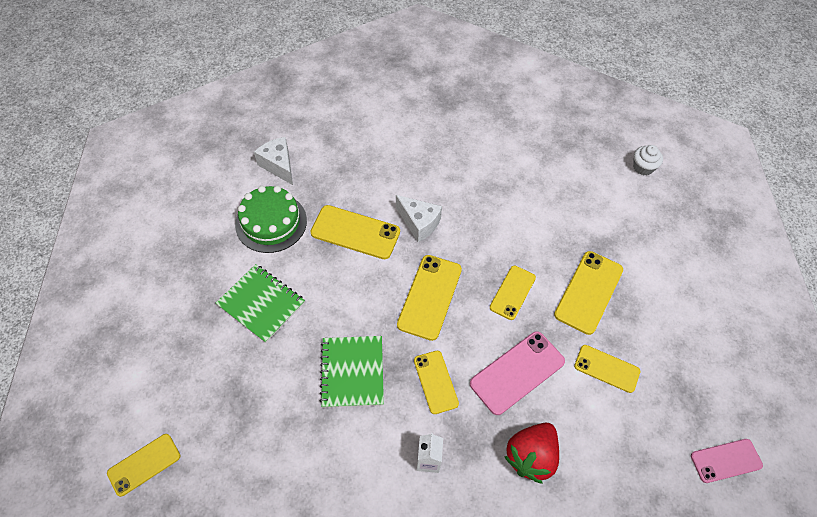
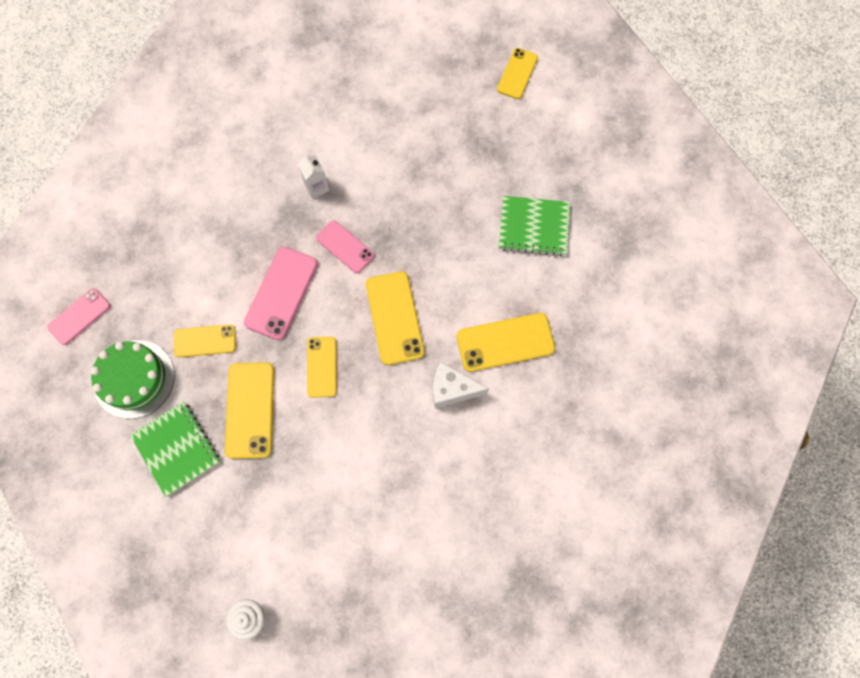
camera: 150 degrees right, 15 degrees up
(271, 222) = (590, 305): green cake -> green cake (134, 379)
(278, 165) = (636, 371): white cheese -> none
(352, 372) = (417, 216): green notebook -> green notebook (176, 448)
(435, 382) = (345, 247): yellow phone -> pink phone
(531, 456) = (239, 233): red strawberry -> none

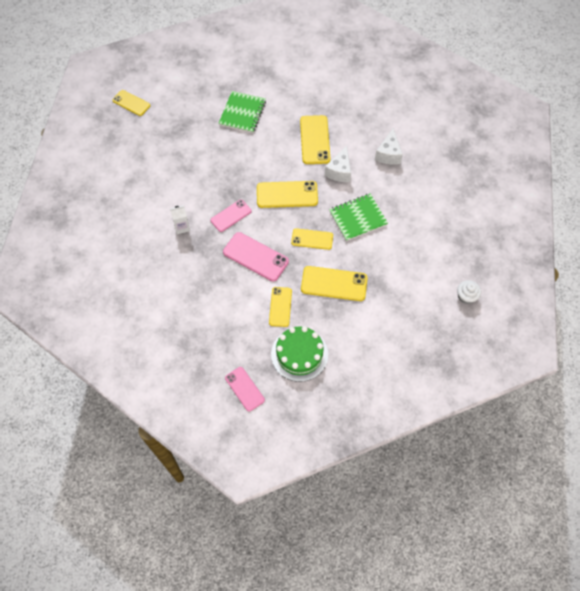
camera: 80 degrees left, 10 degrees down
(176, 448) = (353, 330): green notebook -> green notebook (358, 218)
(500, 463) = (388, 154): none -> white cheese

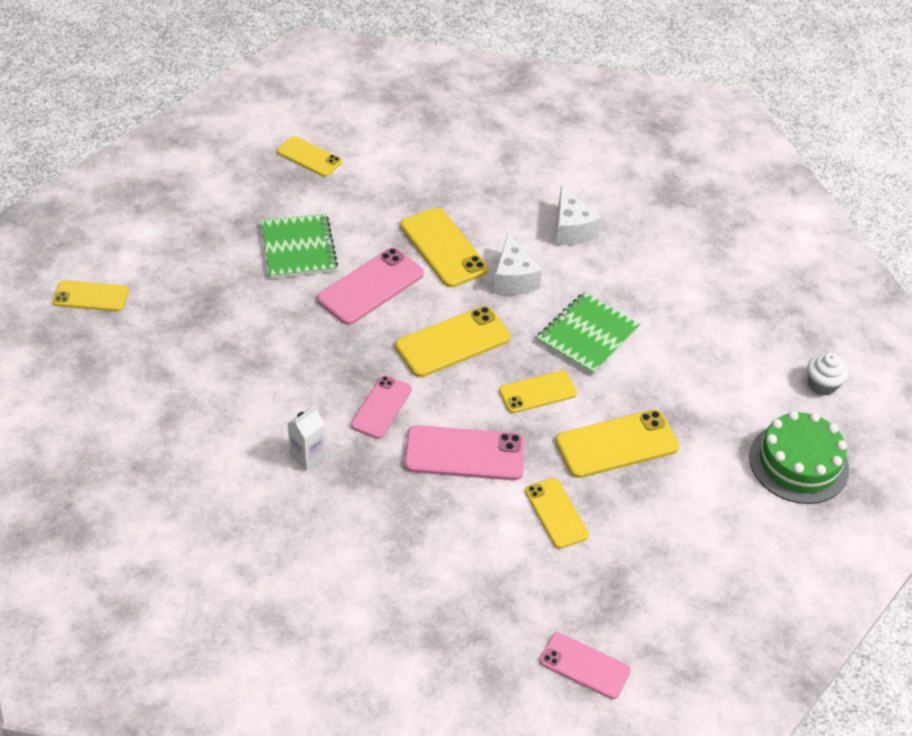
camera: 30 degrees left, 15 degrees down
(265, 148) = (371, 287): none -> pink phone
(278, 62) = (309, 157): none -> yellow phone
(299, 354) = (636, 572): green cake -> green cake (798, 463)

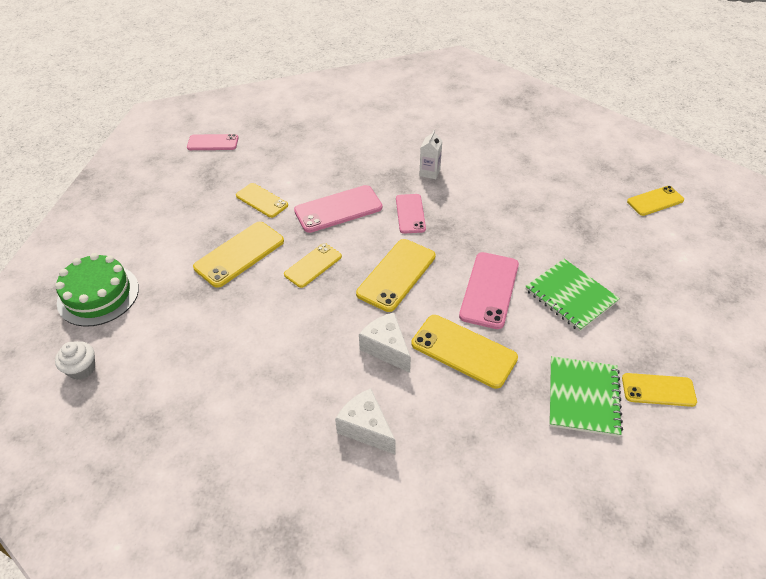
camera: 155 degrees right, 0 degrees up
(587, 335) = (298, 325): green notebook -> green notebook (583, 397)

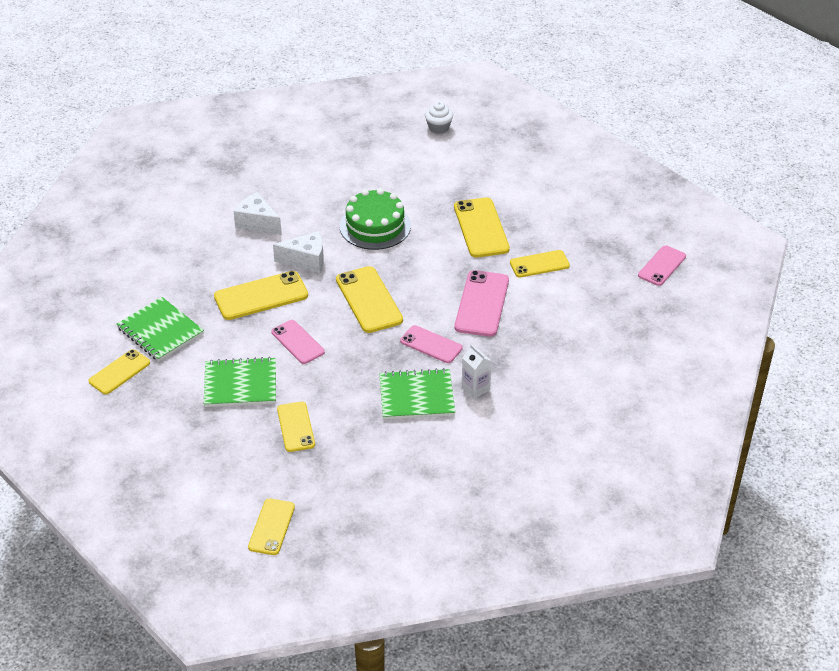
camera: 125 degrees right, 5 degrees down
(98, 295) = (505, 150): green cake -> green cake (375, 226)
(313, 265) = (427, 260): yellow phone -> yellow phone (296, 427)
(366, 428) = (257, 223): white cheese -> white cheese turned 135 degrees counterclockwise
(468, 195) = (416, 396): none -> green notebook
(489, 290) = (297, 342): pink phone -> pink phone, size x0.65

